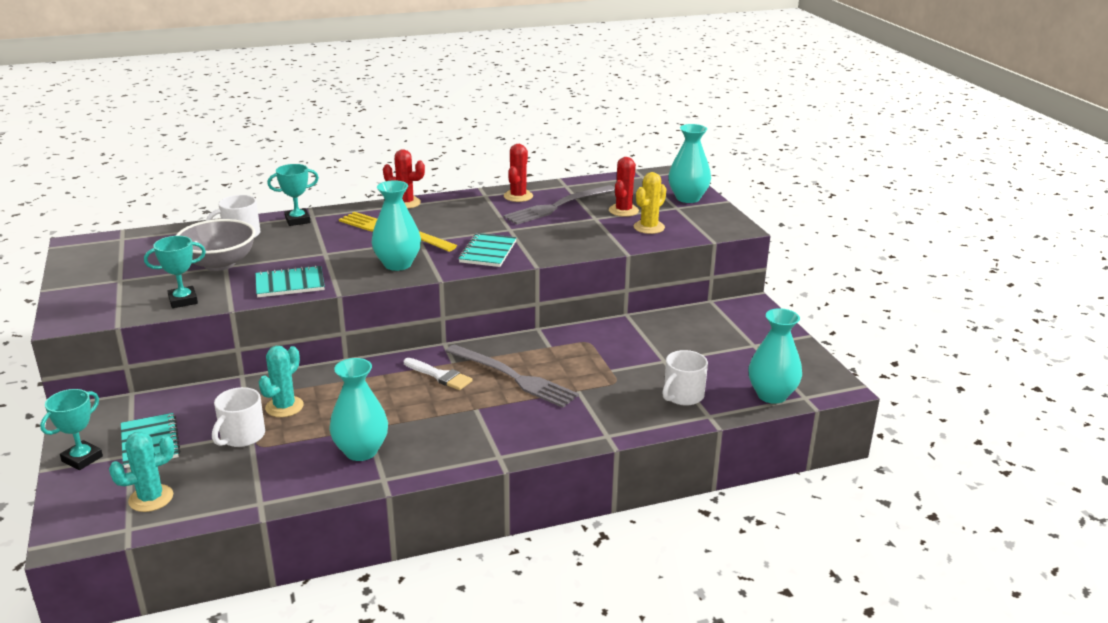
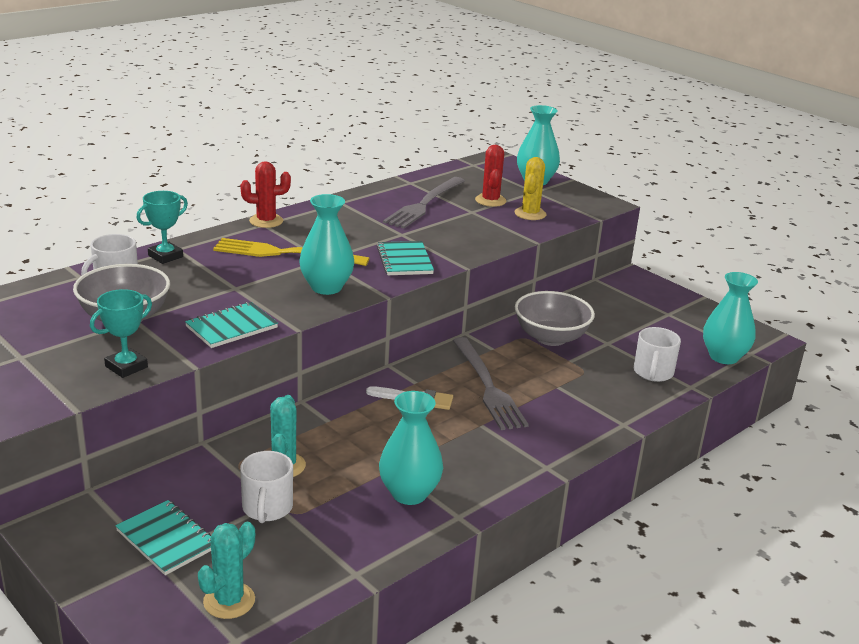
camera: 25 degrees left, 0 degrees up
(82, 459) = (101, 578): turquoise trophy -> none
(513, 377) = (487, 386): grey fork -> grey fork turned 60 degrees clockwise
(518, 196) = (375, 199): red cactus -> none
(613, 346) = (551, 338): none -> grey bowl

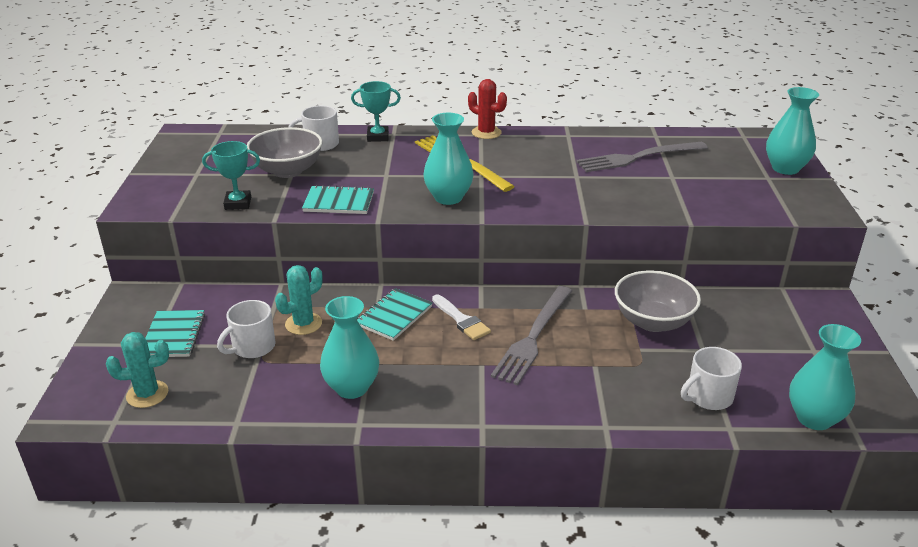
camera: 45 degrees right, 5 degrees up
(405, 260) = (543, 198): turquoise notebook -> turquoise notebook (394, 316)
(490, 200) = (707, 173): red cactus -> none
(530, 214) = (727, 196): yellow cactus -> none

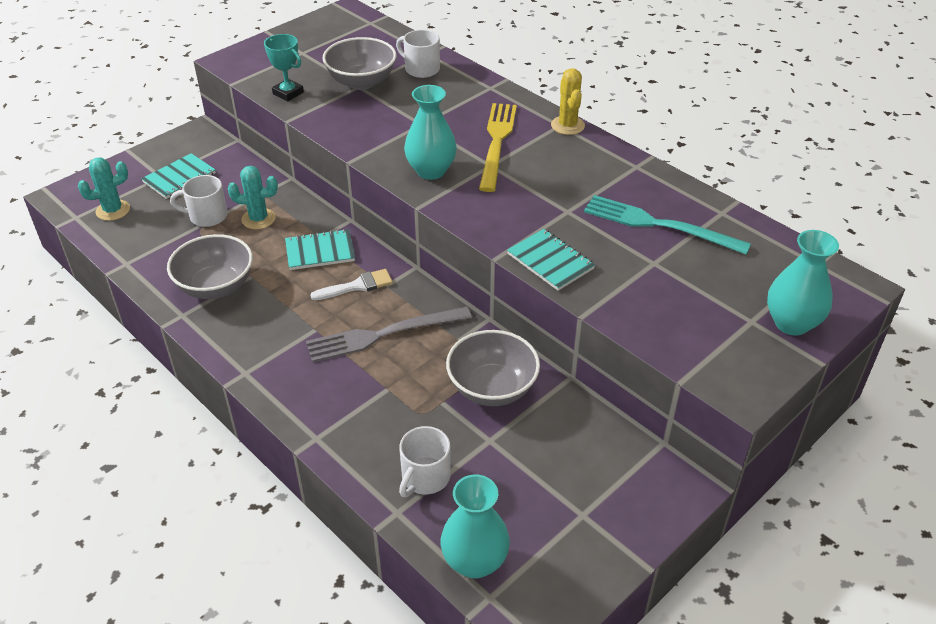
camera: 45 degrees right, 10 degrees up
(147, 394) = (113, 210): turquoise cactus -> turquoise cactus turned 60 degrees counterclockwise
(339, 202) = (350, 129): turquoise notebook -> turquoise notebook (550, 261)
(351, 388) = (216, 286): turquoise vase -> grey bowl
(378, 137) = (474, 84): turquoise trophy -> none
(461, 320) = (357, 286): white brush -> white brush turned 120 degrees counterclockwise
(486, 133) = (567, 125): red cactus -> yellow cactus
(638, 157) = (659, 225): grey fork -> turquoise fork
(708, 397) = (425, 477): white mug -> white mug turned 75 degrees counterclockwise

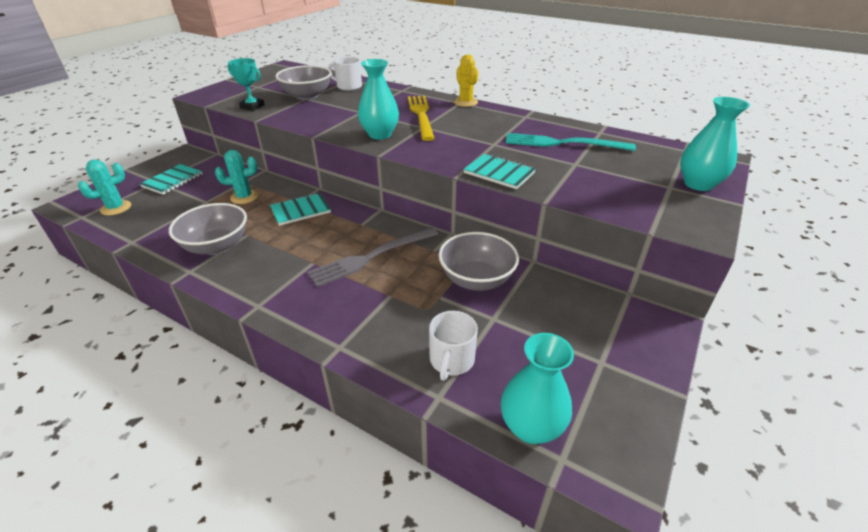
camera: 15 degrees left, 5 degrees down
(207, 216) = (200, 201): white mug -> none
(357, 286) = (338, 228): white brush -> none

